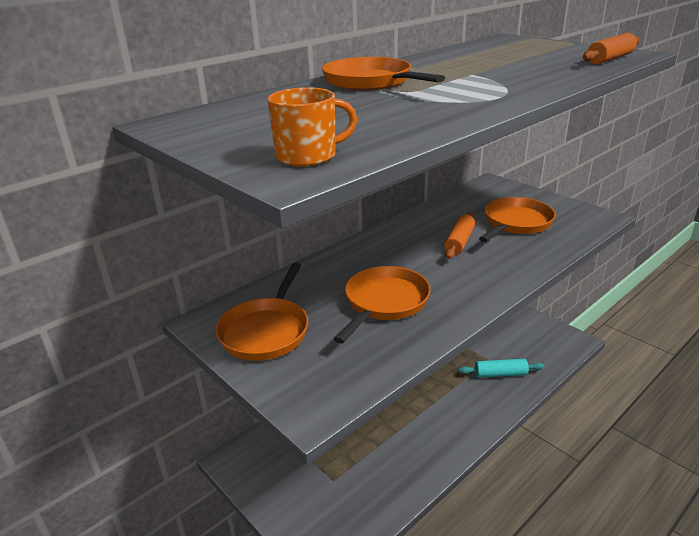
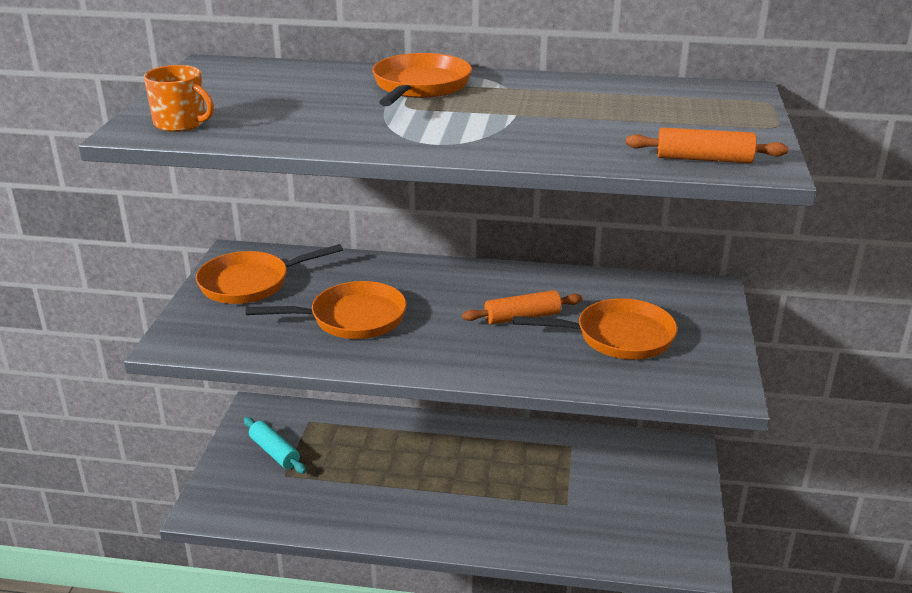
camera: 50 degrees right, 0 degrees up
(500, 374) = (551, 523): turquoise rolling pin -> turquoise rolling pin (275, 452)

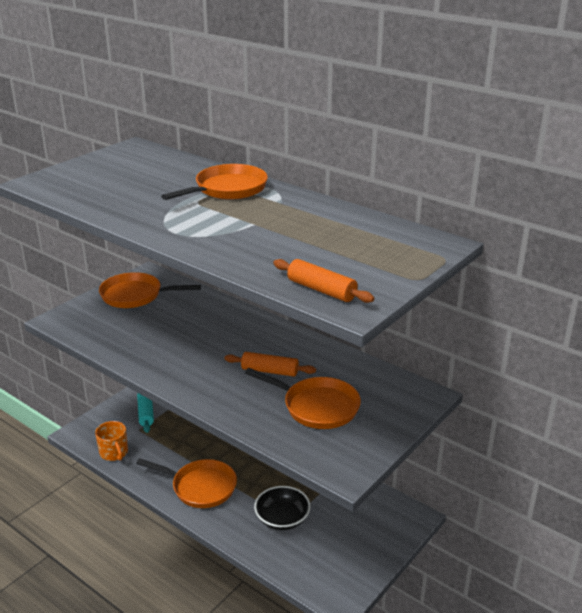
camera: 30 degrees right, 0 degrees up
(181, 123) = (61, 184): orange mug -> orange mug (114, 453)
(352, 318) = (167, 337): orange pan -> orange pan (200, 487)
(556, 507) = (282, 518): none -> black bowl

